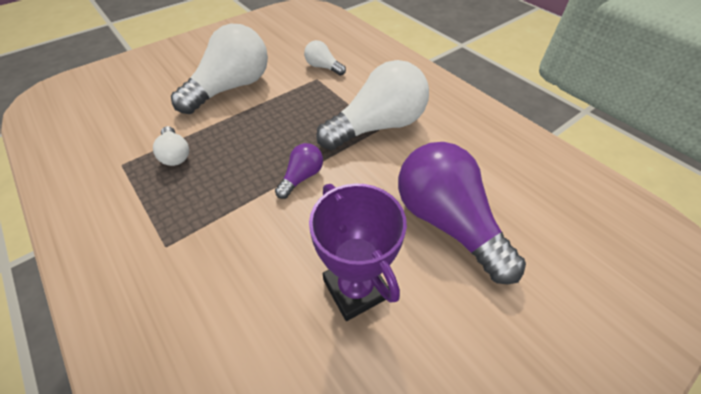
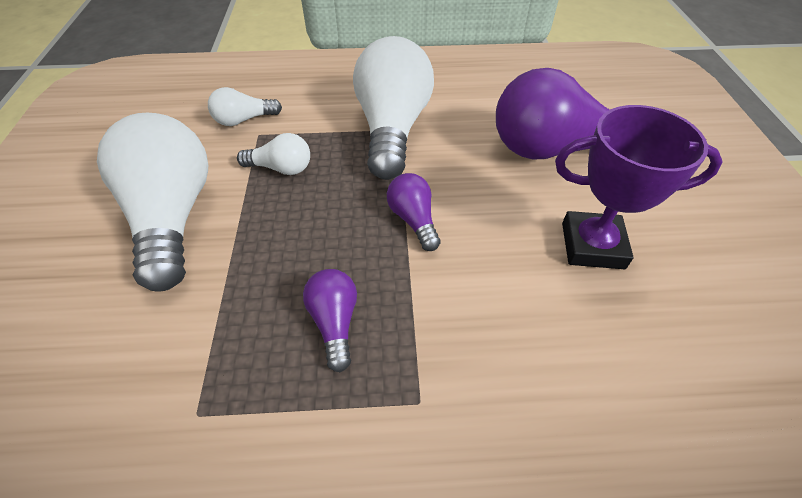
camera: 55 degrees left, 0 degrees up
(175, 154) = (247, 332): white light bulb -> white light bulb (281, 168)
(200, 183) = (335, 322): none -> purple light bulb

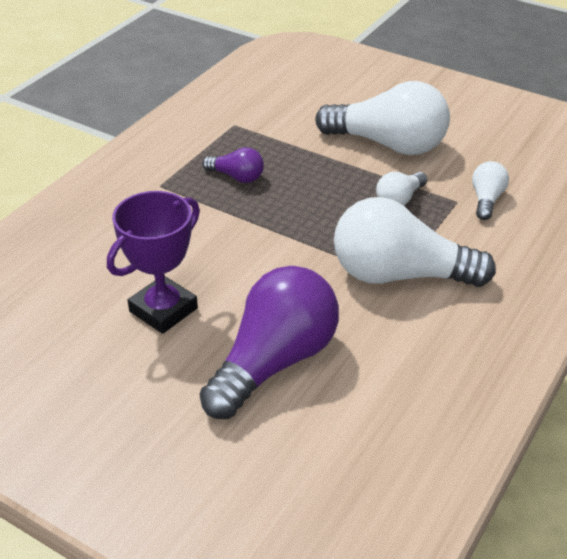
camera: 125 degrees right, 10 degrees down
(392, 129) = (400, 275): white light bulb -> white light bulb turned 150 degrees clockwise
(413, 220) = (280, 238): purple light bulb -> none

